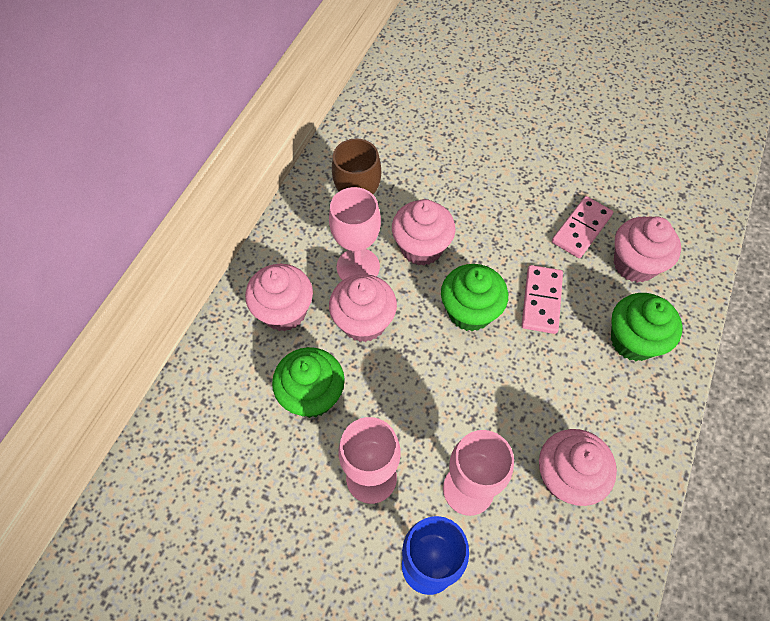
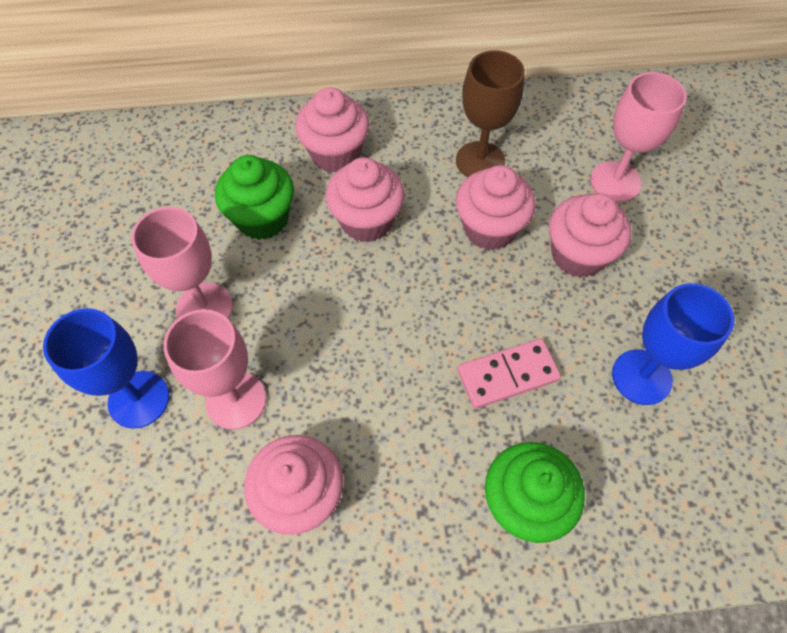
camera: 60 degrees right, 0 degrees up
(358, 267) = (425, 186): pink goblet -> pink goblet (615, 182)
(470, 311) = (443, 309): green cupcake -> none
(581, 229) = (641, 377): pink domino -> blue goblet
(634, 264) = (638, 461): pink cupcake -> pink cupcake (577, 255)

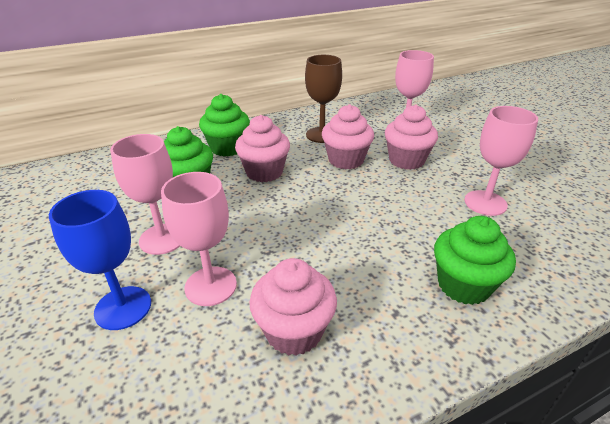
camera: 20 degrees left, 25 degrees down
(335, 154) = (227, 148): pink cupcake -> green cupcake
(507, 375) = (403, 222): pink domino -> none
(641, 377) = (485, 203): blue goblet -> pink goblet

